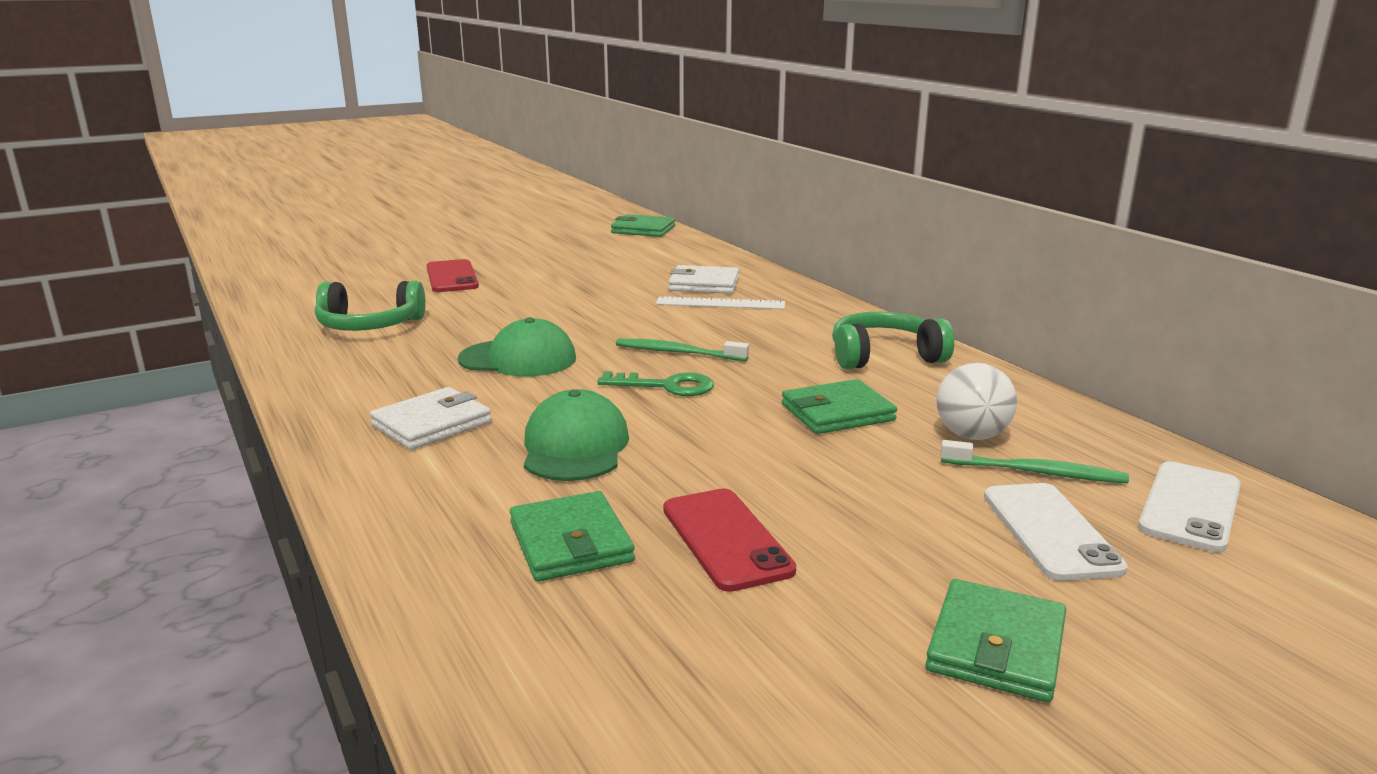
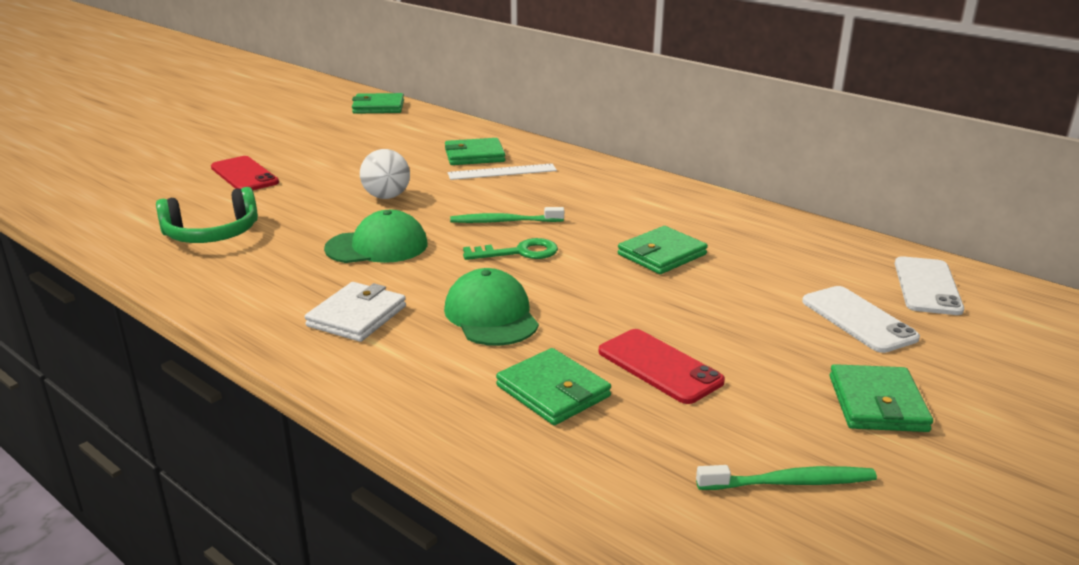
camera: 20 degrees left, 5 degrees up
(704, 284) = (474, 155): white wallet -> green wallet
(884, 356) = (661, 202): green headphones -> none
(971, 436) = (764, 258): white ball -> white ball (386, 197)
(1036, 472) = (823, 278): green toothbrush -> green toothbrush (790, 482)

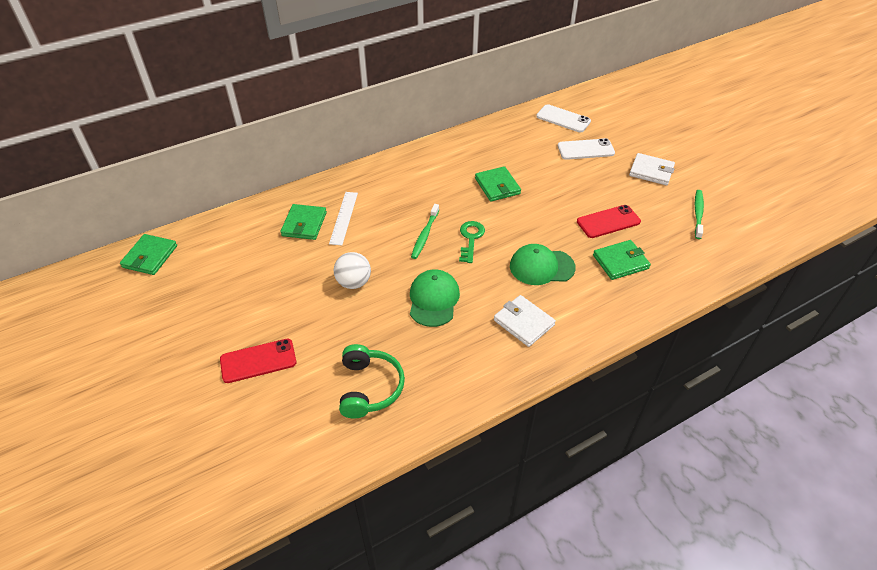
camera: 70 degrees left, 20 degrees up
(877, 403) = (651, 171): green wallet -> white wallet

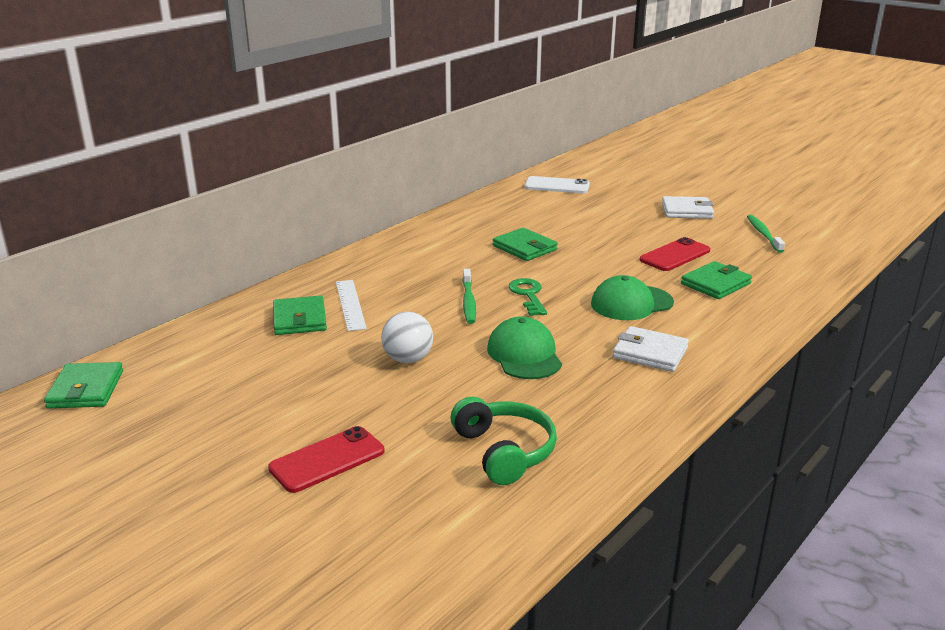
camera: 20 degrees left, 20 degrees down
(585, 149) = (602, 205): white phone -> none

